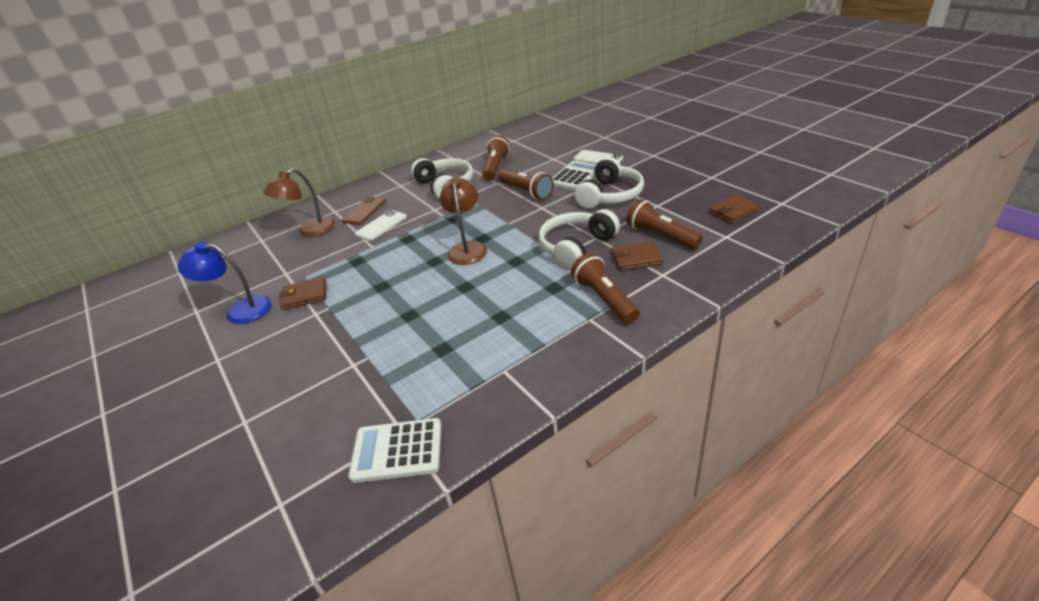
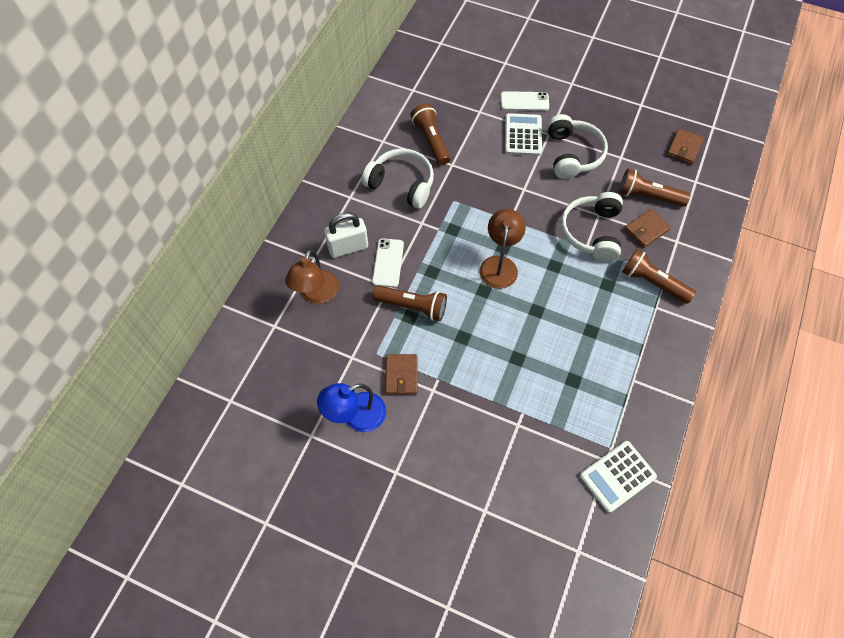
camera: 35 degrees left, 25 degrees up
(305, 296) = (401, 375): brown wallet -> brown wallet turned 45 degrees counterclockwise
(364, 211) = (348, 247): brown phone -> white padlock
(467, 248) = (499, 265): brown lamp -> brown lamp turned 45 degrees clockwise
(526, 192) = (492, 171): brown flashlight -> brown flashlight (412, 306)

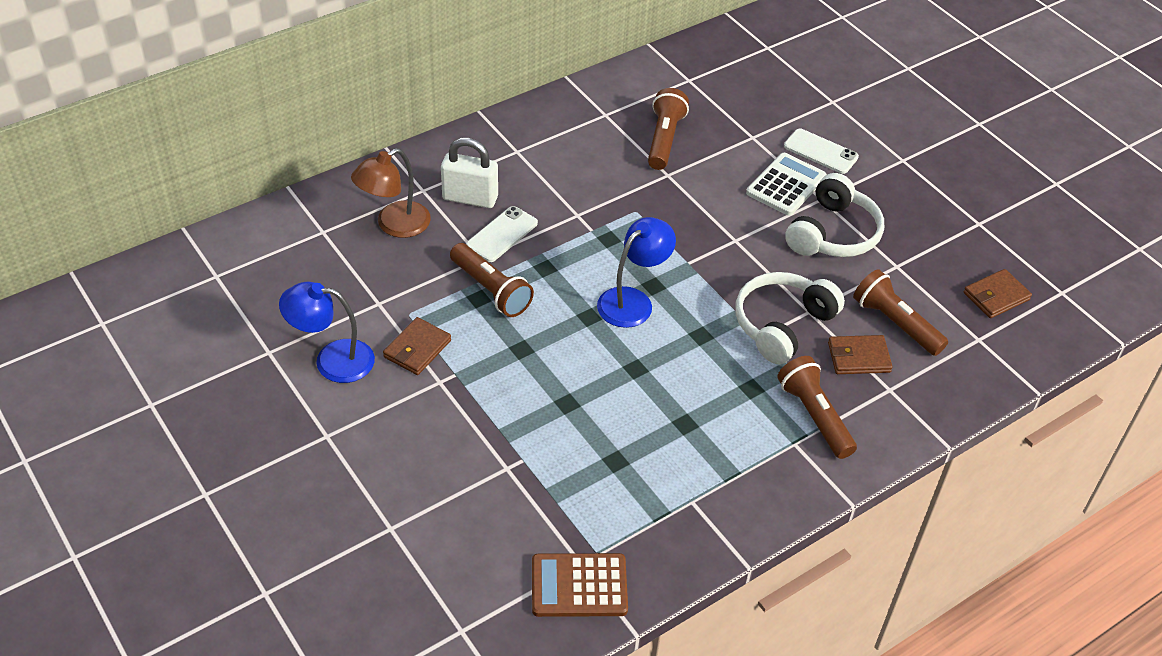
camera: 30 degrees right, 15 degrees down
(401, 184) = (588, 166): white headphones -> none
(499, 265) = (633, 301): brown lamp -> blue lamp
(617, 476) = (579, 586): white calculator -> brown calculator

